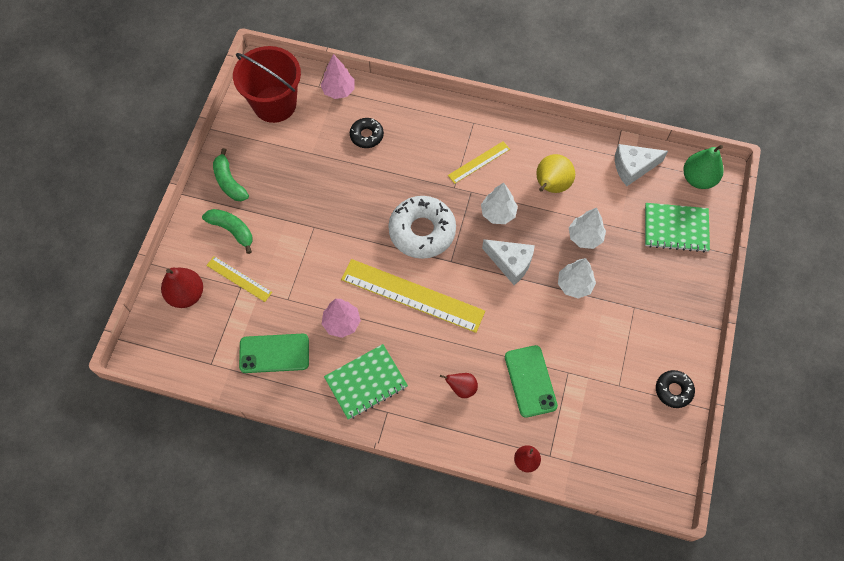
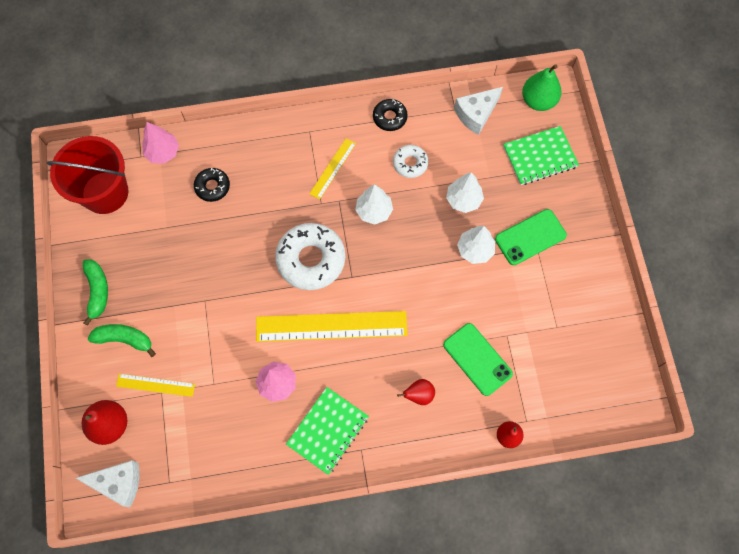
camera: 25 degrees left, 5 degrees up
(229, 182) = (97, 291): green banana -> green banana turned 135 degrees counterclockwise
(274, 353) = (226, 443): green phone -> green phone (530, 237)
(510, 263) = (408, 254): white cheese -> white cheese (119, 483)
(551, 186) = (410, 163): yellow pear -> white donut
(673, 390) = (605, 310): black donut -> black donut (389, 117)

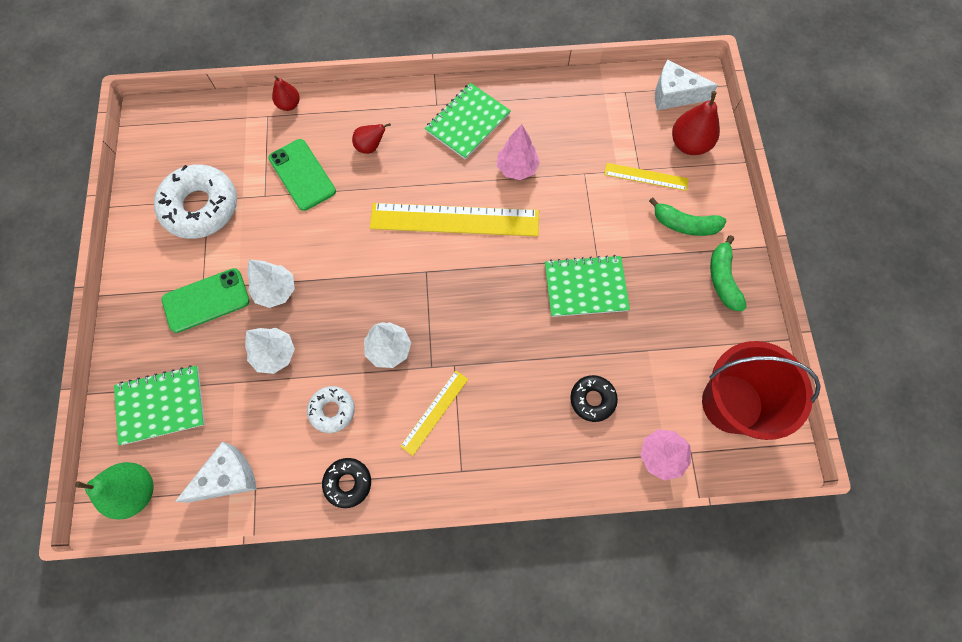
camera: 175 degrees left, 0 degrees up
(215, 274) = (585, 287): none -> green notebook
(311, 259) = (472, 295): white donut -> white donut (201, 207)

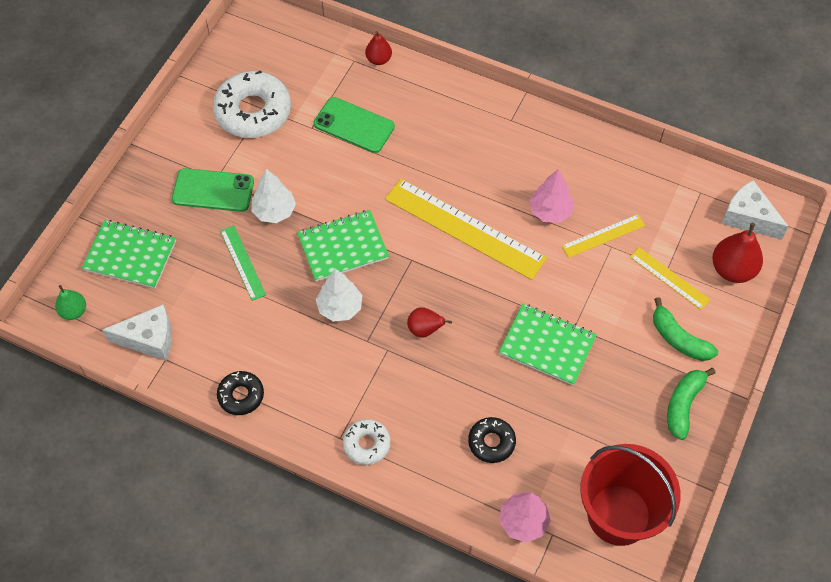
camera: 30 degrees right, 10 degrees down
(136, 491) = (74, 311): green pear -> green pear, size x0.60
(275, 354) = (243, 262): white tree -> green ruler
(302, 175) = (354, 125): green phone -> green phone turned 60 degrees counterclockwise
(332, 410) = (263, 332): white donut -> white donut (366, 444)
(370, 147) = (428, 129): red pear -> red pear (425, 329)
(434, 412) = (347, 379): yellow ruler -> yellow ruler (603, 236)
(468, 122) = (530, 149): green notebook -> green notebook (343, 247)

